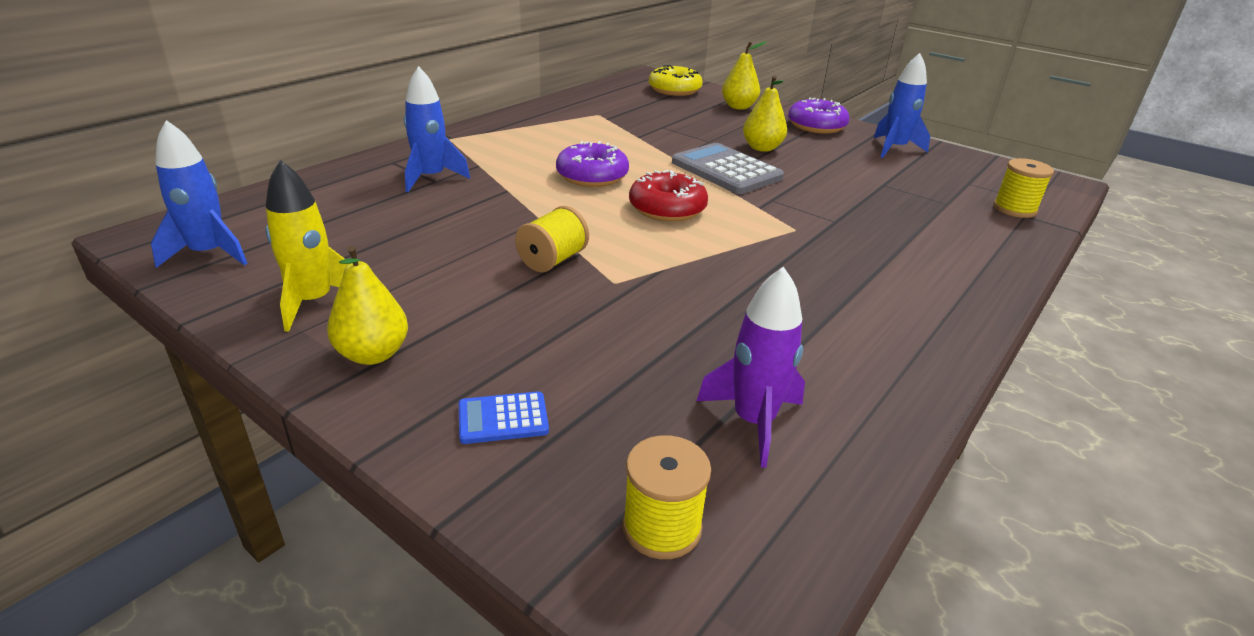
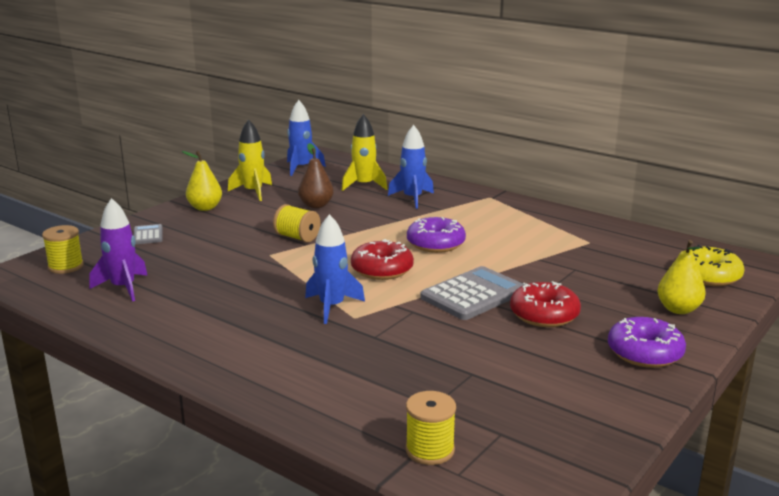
camera: 90 degrees right, 10 degrees down
(351, 205) = (364, 185): none -> yellow rocket
(421, 244) = (316, 205): none -> brown pear
(503, 418) = (148, 235): blue calculator -> grey calculator
(762, 148) = (544, 315): yellow pear -> red donut
(894, 148) = (595, 398): blue rocket -> blue rocket (332, 307)

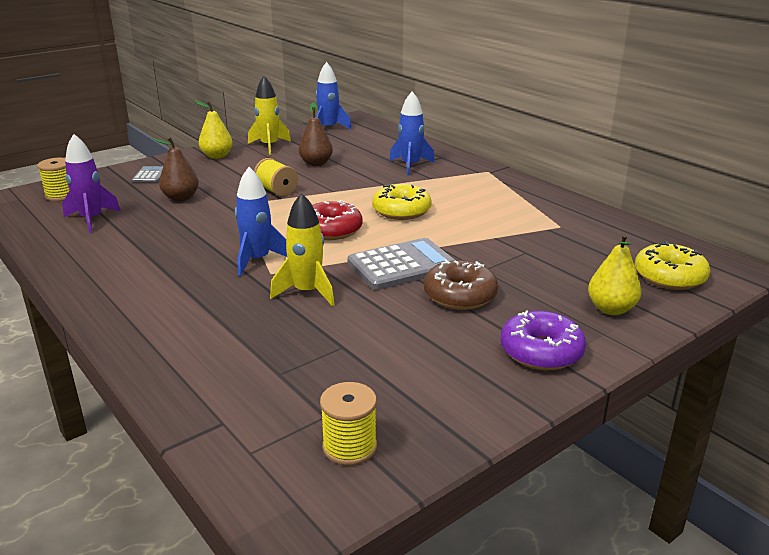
camera: 15 degrees right, 5 degrees up
(202, 255) = (181, 198): none -> brown pear
(364, 185) = (374, 149): yellow rocket -> yellow rocket (307, 292)
(430, 450) = (240, 421): yellow spool -> yellow spool (349, 447)
(435, 244) = (401, 211): purple donut -> yellow donut
(544, 315) = (460, 295): red donut -> brown donut

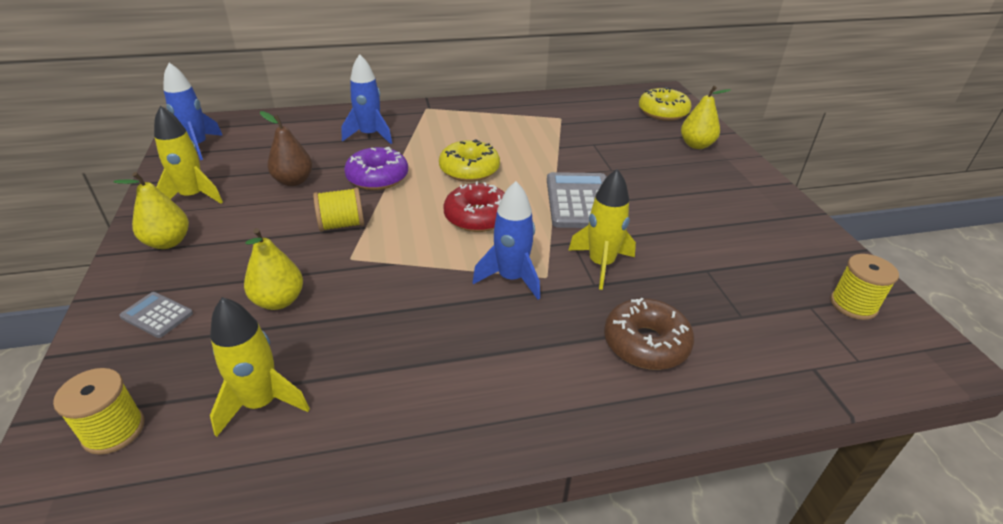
camera: 65 degrees left, 10 degrees up
(91, 219) = (261, 403): purple rocket -> yellow rocket
(181, 198) = (279, 301): brown pear -> yellow pear
(460, 295) = (648, 192): brown donut -> brown donut (646, 343)
(541, 352) = (743, 188): purple donut -> purple donut (377, 177)

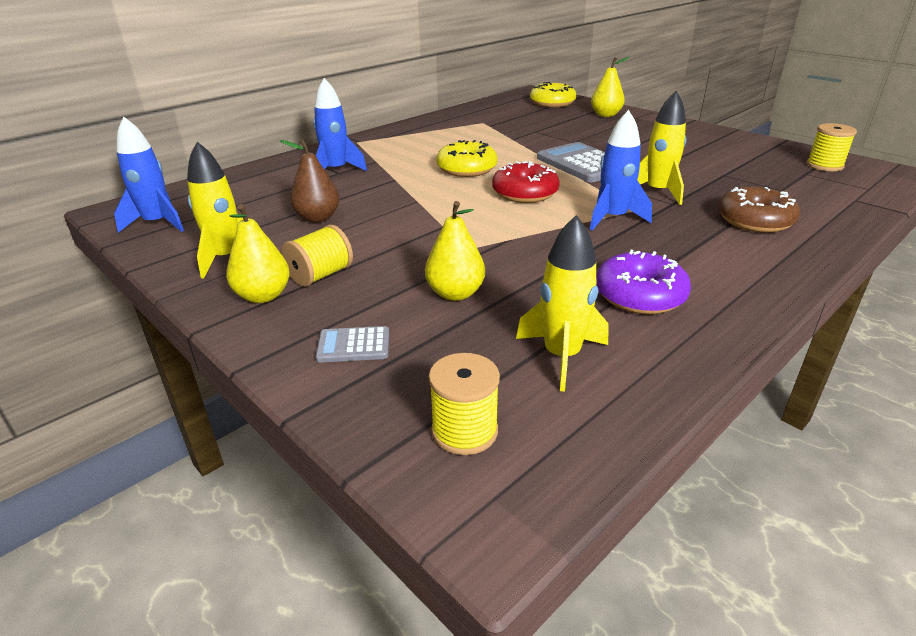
camera: 30 degrees left, 5 degrees down
(342, 225) = (420, 231): yellow spool -> yellow spool (320, 275)
(377, 177) = (395, 194): purple donut -> purple donut (639, 295)

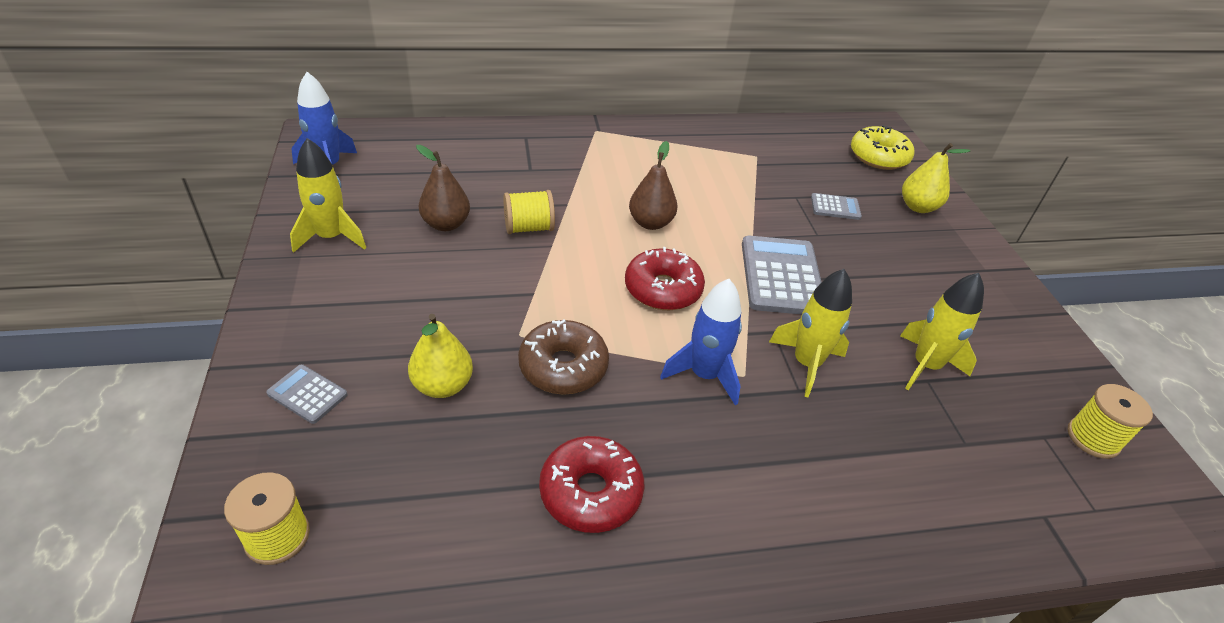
camera: 30 degrees right, 10 degrees up
(263, 296) = (309, 298): yellow pear -> none
(320, 275) = (371, 299): yellow spool -> yellow spool (529, 228)
(336, 170) = (531, 165): blue rocket -> none
(467, 169) = (650, 223): yellow donut -> brown pear
(561, 356) = (434, 514): yellow rocket -> yellow rocket (925, 366)
(563, 128) = (835, 207): none -> grey calculator
(639, 295) = (591, 492): purple donut -> red donut
(754, 221) = (857, 471): brown donut -> brown donut (563, 366)

